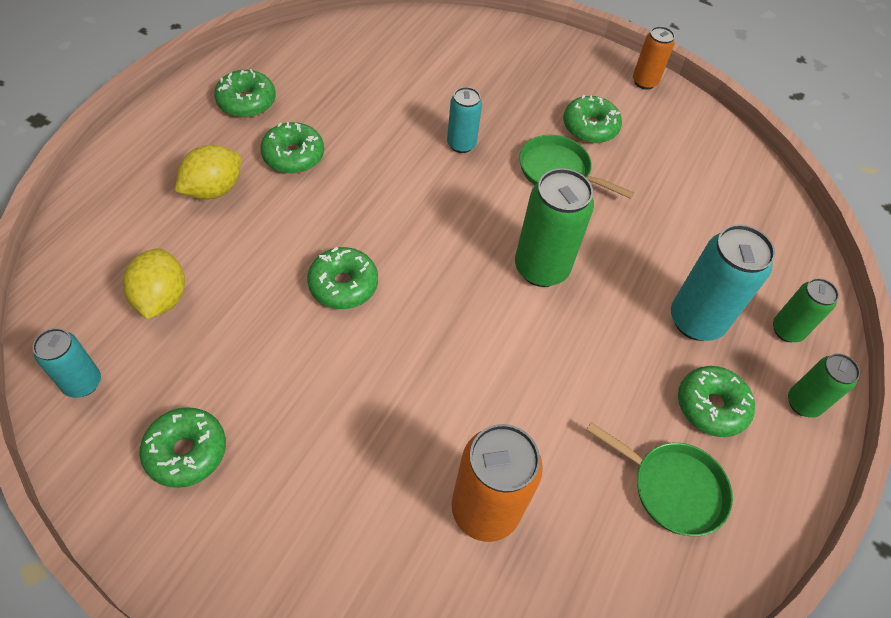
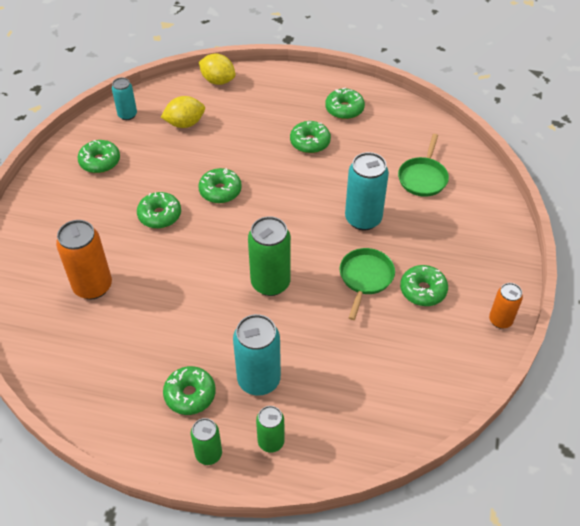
camera: 80 degrees right, 5 degrees down
(214, 190) = (267, 118): yellow lemon -> yellow lemon (218, 81)
(362, 378) = (160, 215): none -> green donut
(461, 144) = (363, 219): turquoise can -> turquoise can, size x1.70
(673, 488) = (125, 377): green pan -> green pan (423, 178)

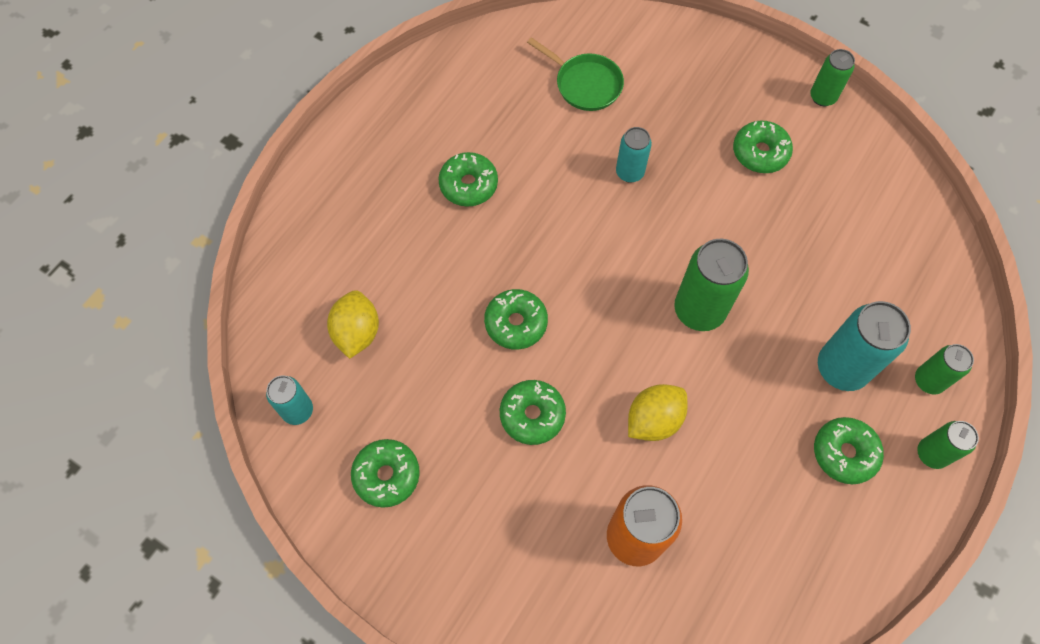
camera: 70 degrees left, 15 degrees up
(218, 81) = (282, 261): yellow lemon -> yellow lemon (653, 420)
(344, 109) = (422, 123): green donut -> none
(363, 219) = (629, 172): turquoise can -> turquoise can, size x0.59
(365, 278) = (723, 203): green pan -> none
(500, 320) = (822, 97): orange can -> green can

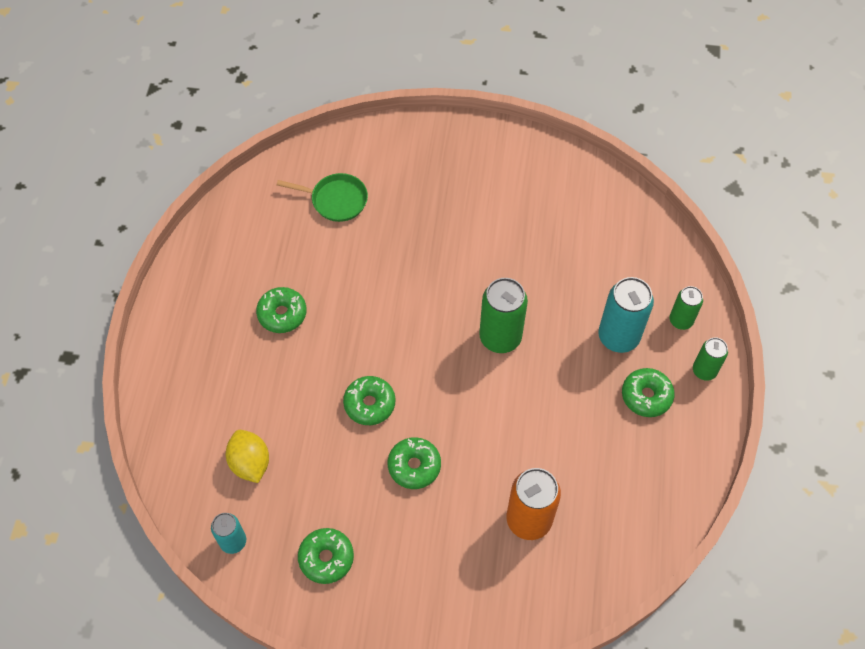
camera: 25 degrees left, 5 degrees down
(629, 172) = (402, 255): turquoise can -> none
(653, 420) = (504, 431): yellow lemon -> none
(760, 152) = (491, 202): green donut -> none
(822, 97) = (518, 142): green can -> none

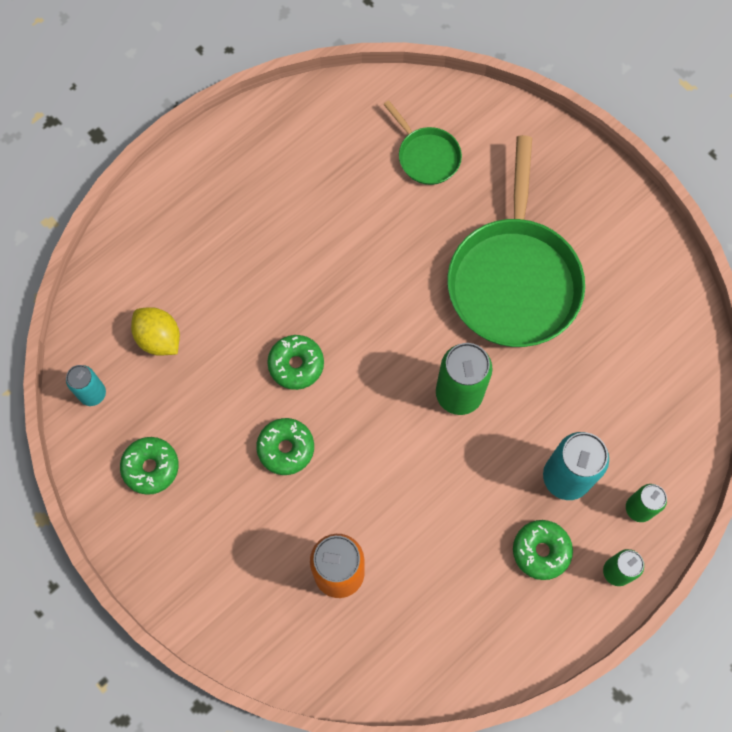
camera: 40 degrees right, 10 degrees up
(250, 463) = (159, 338): yellow lemon -> yellow lemon turned 60 degrees counterclockwise
(282, 314) = (292, 228): green donut -> none
(469, 237) = (513, 279): none -> green pan

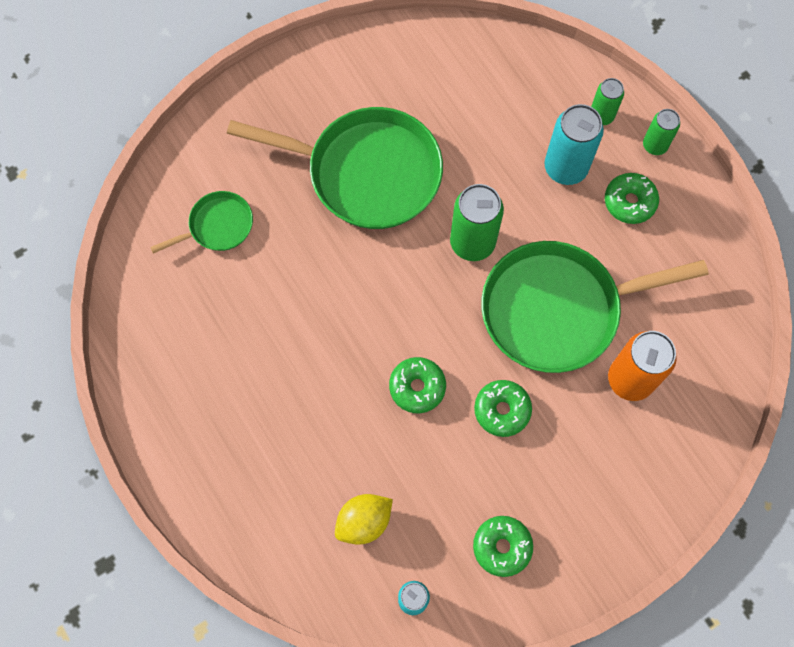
camera: 80 degrees left, 0 degrees up
(402, 490) = (558, 309): none -> green pan

